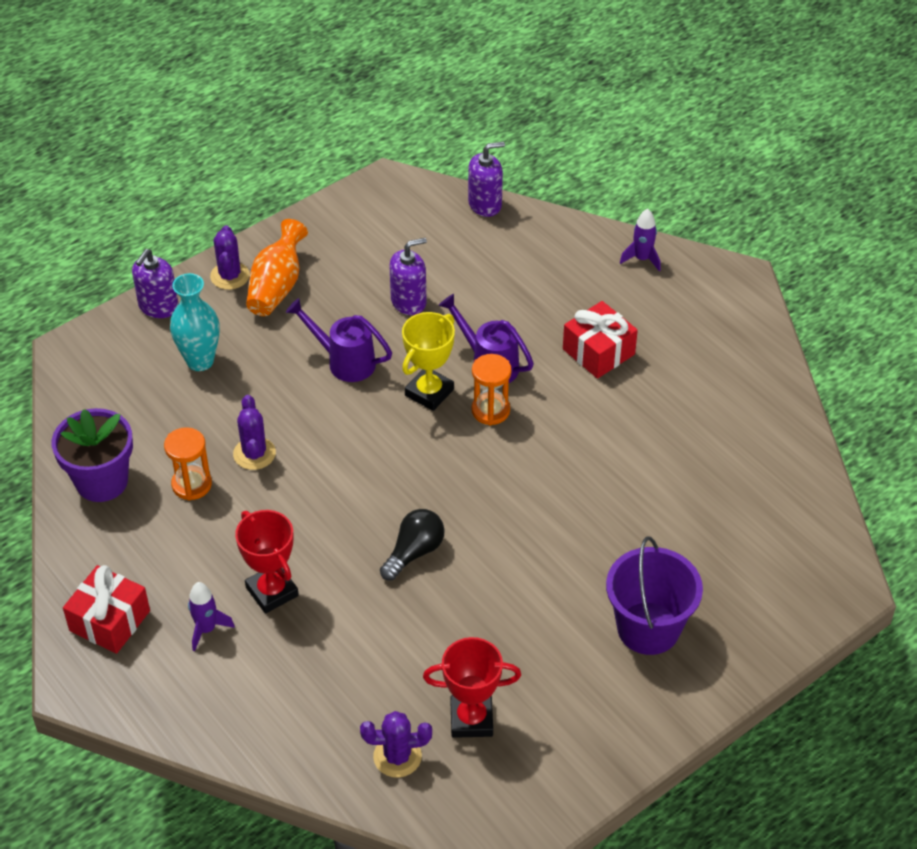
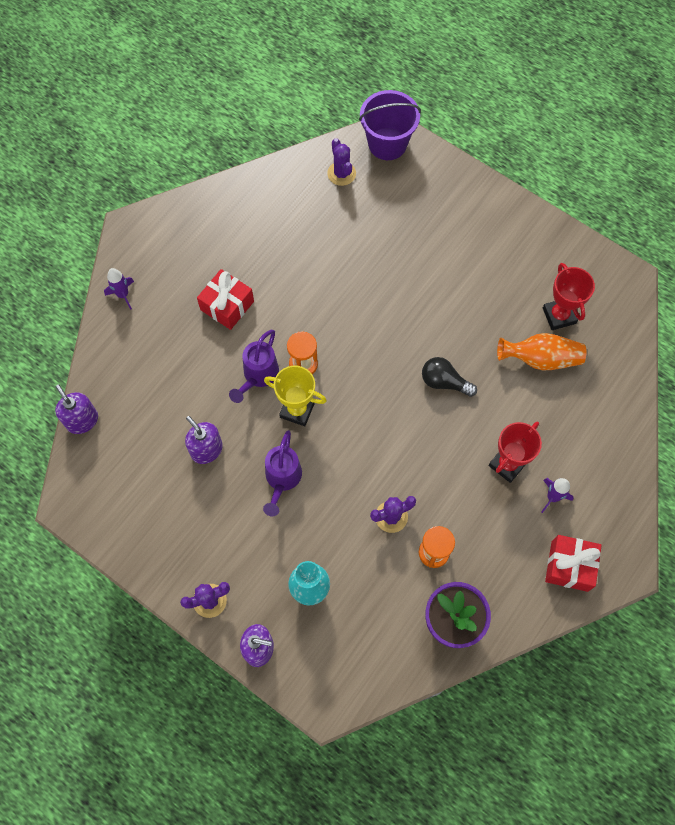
camera: 105 degrees left, 20 degrees up
(277, 286) = (213, 557): orange vase -> orange vase (540, 359)
(397, 756) = (601, 350): purple cactus -> purple cactus (341, 173)
(648, 628) = (457, 232): purple bucket -> purple bucket (387, 144)

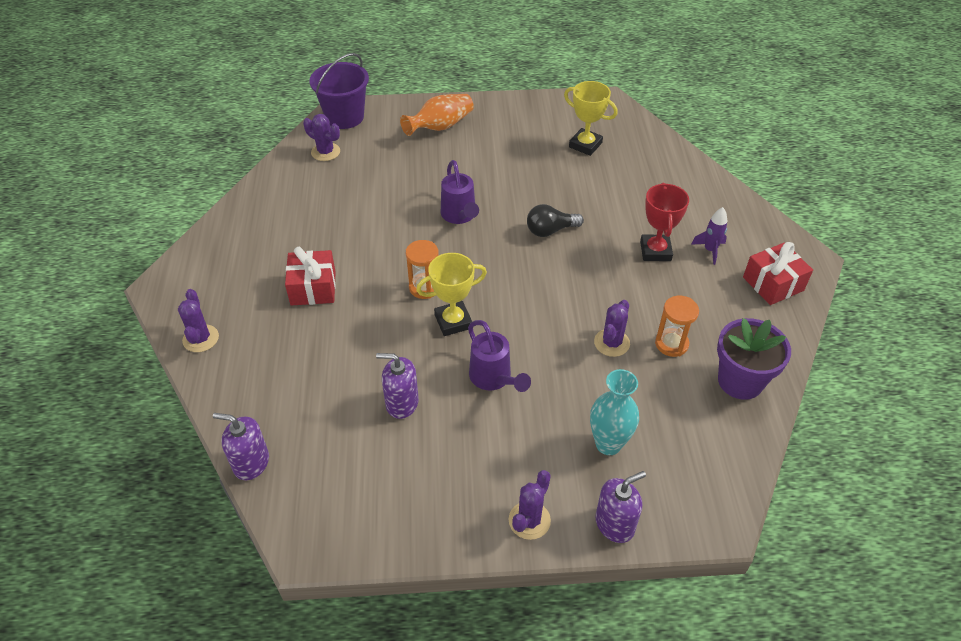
camera: 40 degrees left, 20 degrees down
(123, 295) = (201, 338): purple rocket -> purple cactus
(258, 376) = (393, 319): purple watering can -> purple watering can (460, 216)
(540, 359) = (602, 176): orange vase -> orange vase (440, 126)
(559, 315) = (585, 145): red trophy -> yellow trophy

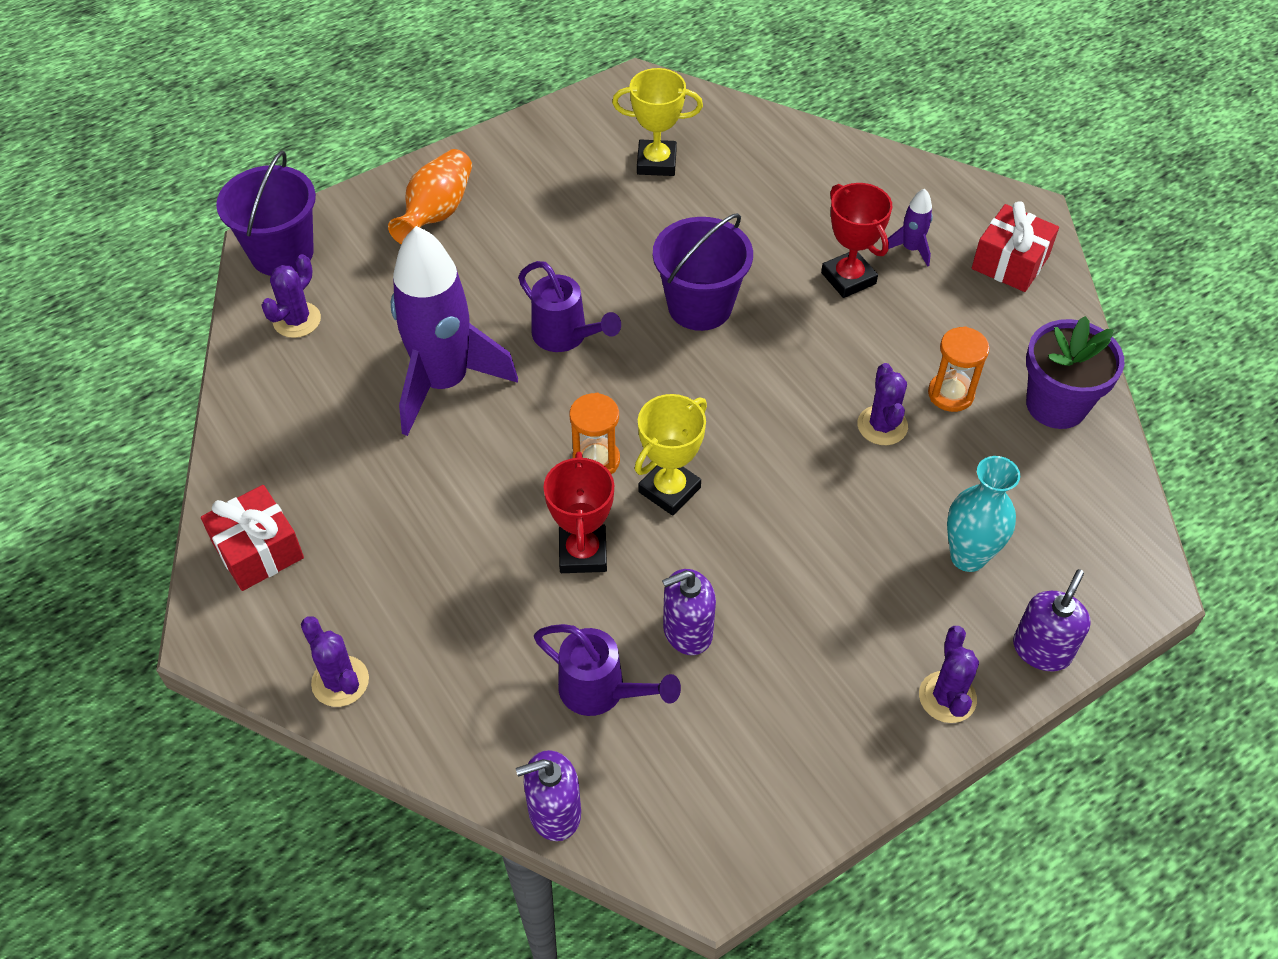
camera: 30 degrees left, 5 degrees up
(313, 288) = (443, 532): red gift -> red gift (258, 550)
(325, 152) = (297, 320): purple cactus -> purple cactus turned 60 degrees counterclockwise
(375, 213) = (444, 382): none -> purple rocket
(377, 333) = (583, 553): none -> red trophy
(493, 378) = (776, 542): purple watering can -> purple watering can (601, 691)
(550, 230) = (700, 306): black light bulb -> purple bucket

